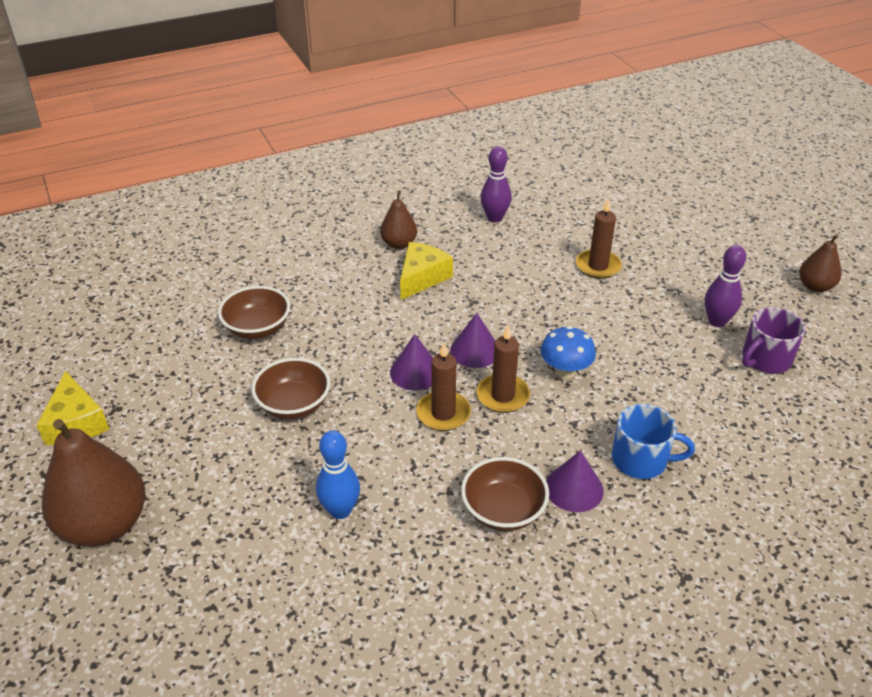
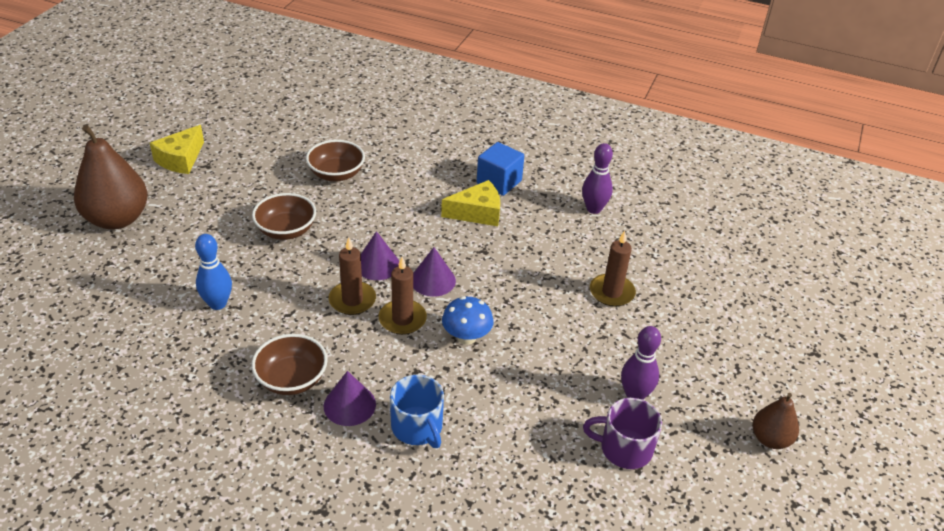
camera: 45 degrees right, 0 degrees up
(399, 244) = (499, 182): brown pear -> blue cube

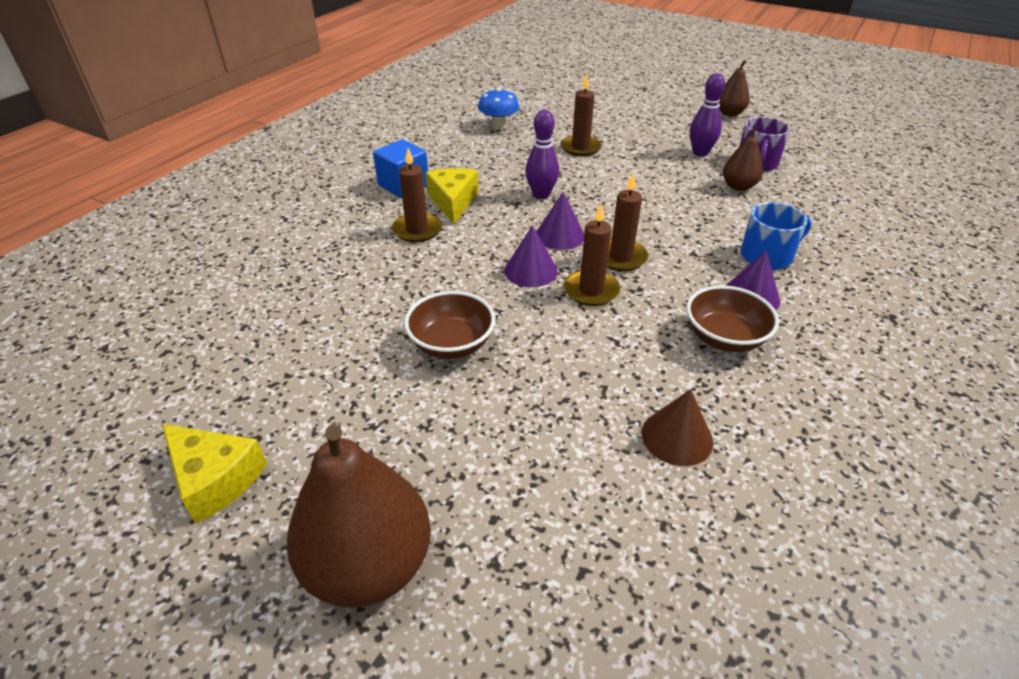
camera: 80 degrees left, 0 degrees up
(188, 342) = (677, 437): none -> brown cone
(218, 304) = (599, 409): blue bowling pin -> none
(336, 174) = (340, 297): brown bowl -> none
(428, 198) = (417, 230): none -> brown candle
(466, 337) = (643, 222): blue mushroom -> blue mushroom (498, 126)
(559, 422) = (738, 186): none -> brown pear
(593, 209) = (464, 142): purple bowling pin -> purple bowling pin (541, 195)

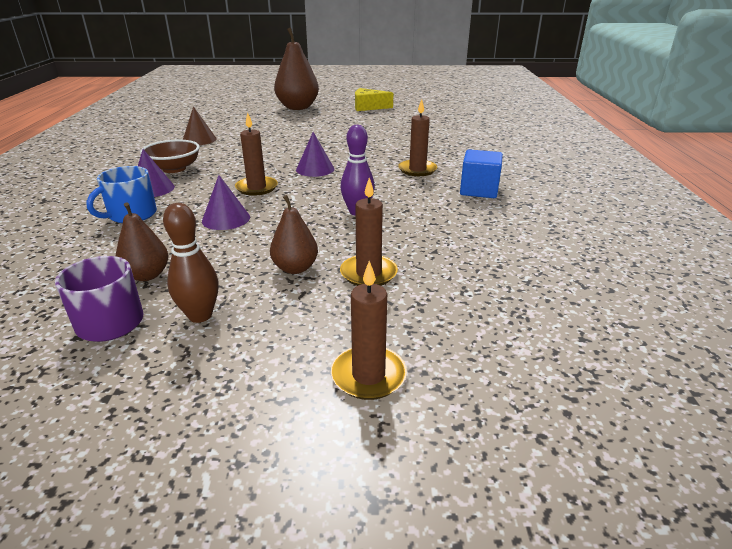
camera: 150 degrees right, 10 degrees down
(451, 344) = (327, 140): brown bowl -> none
(453, 202) = (421, 189): yellow cheese -> none
(498, 126) = (504, 275): blue mushroom -> none
(560, 235) = (313, 189): purple cone -> purple cone (226, 219)
(591, 290) = (267, 169): brown candle -> brown candle (368, 375)
(700, 153) = (200, 315): purple bowling pin -> brown bowling pin
(729, 113) = (137, 459): brown pear -> brown pear (295, 268)

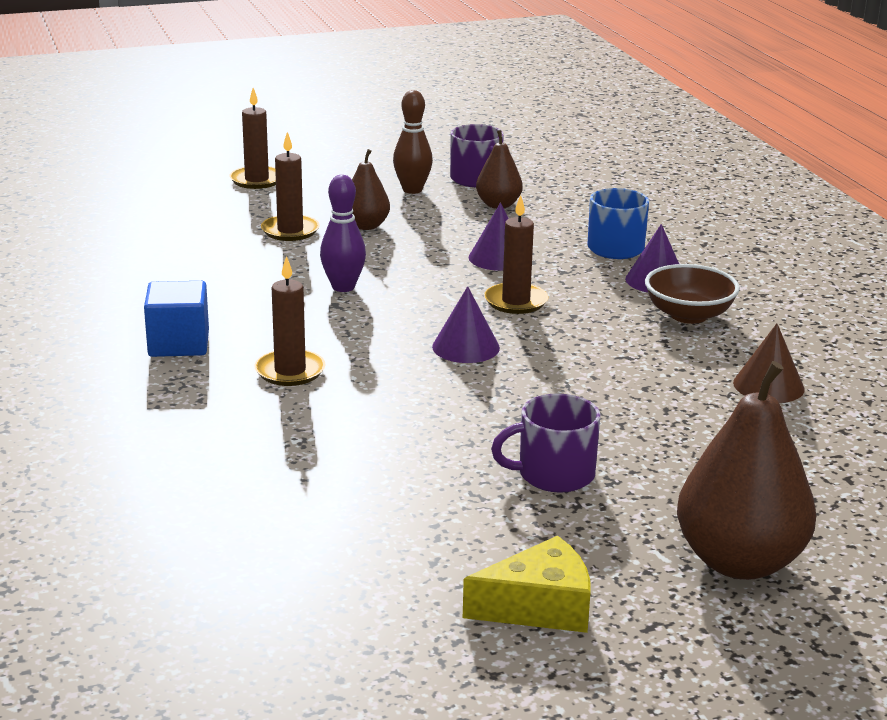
camera: 160 degrees right, 5 degrees down
(329, 127) = (554, 474): none -> purple mug

